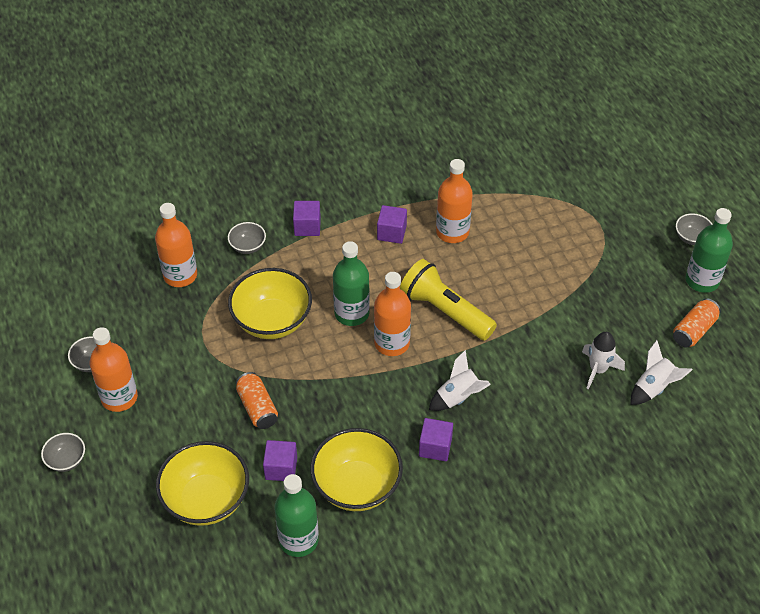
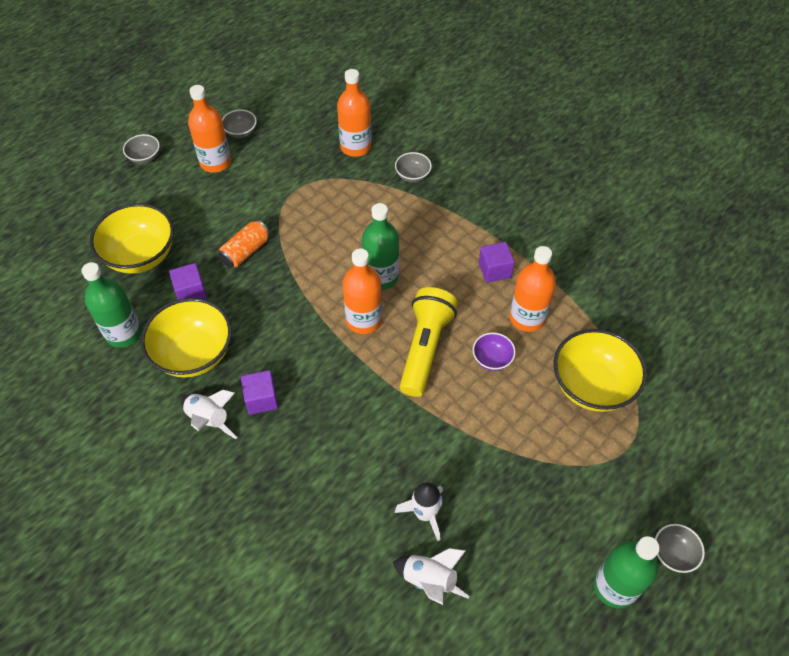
camera: 65 degrees right, 5 degrees up
(272, 321) = (341, 225): yellow bowl -> yellow bowl (592, 386)
(307, 226) = (461, 206): purple cube -> none
(458, 397) = (327, 397): white rocket -> white rocket (209, 419)
(480, 271) = (492, 359): none -> purple bowl
(694, 330) = (534, 600): orange can -> none

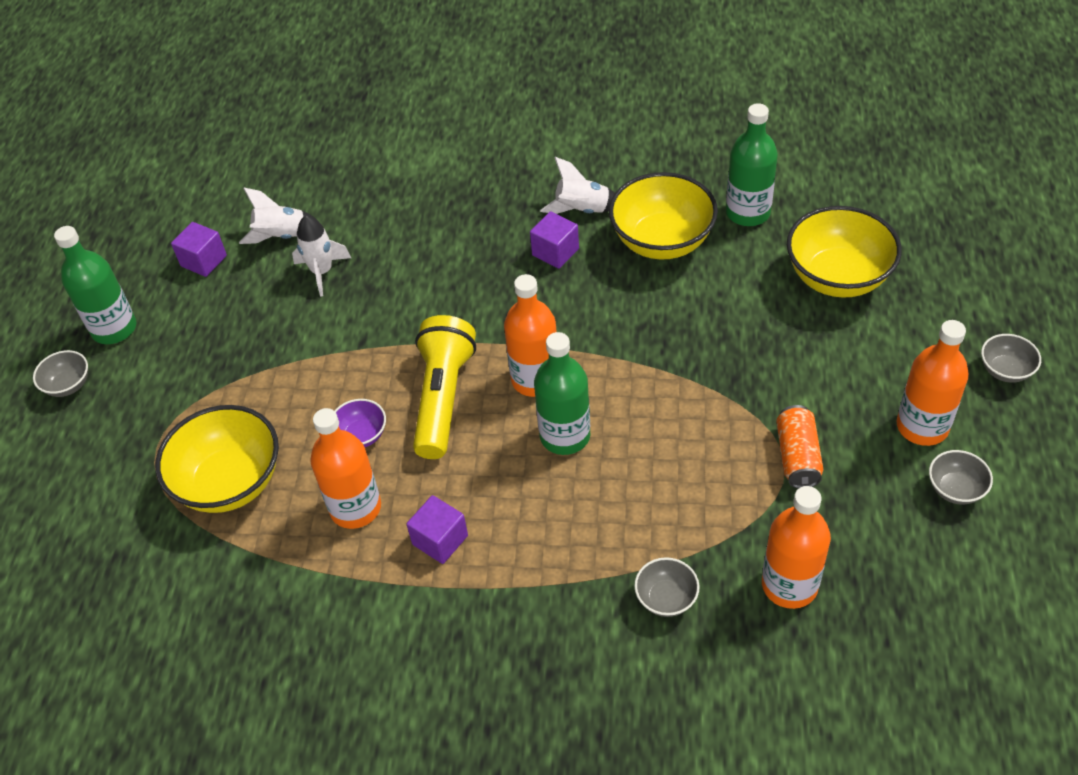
camera: 145 degrees right, 5 degrees down
(191, 292) = (739, 283): purple cube -> purple cube (204, 261)
(245, 251) = (742, 356): orange can -> orange can (797, 456)
(425, 348) = (443, 398): yellow flashlight -> yellow flashlight turned 150 degrees counterclockwise

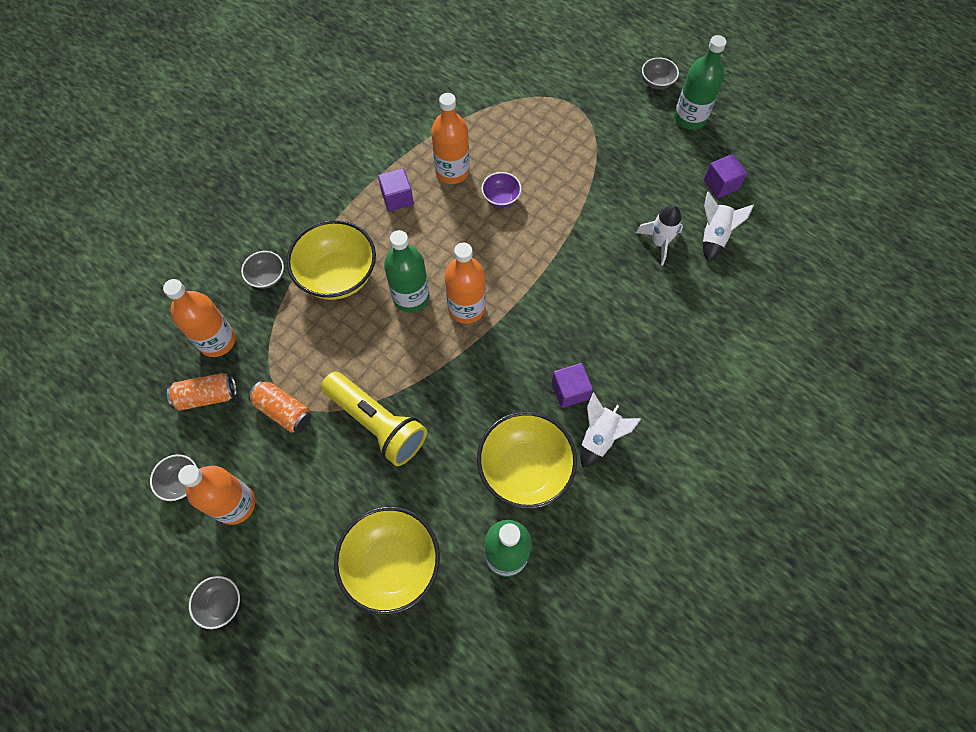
camera: 120 degrees right, 15 degrees up
(230, 482) = (519, 126): yellow bowl -> yellow bowl (338, 276)
(443, 398) = (494, 252): yellow flashlight -> yellow flashlight (377, 424)
(856, 540) = (207, 396): none -> orange can

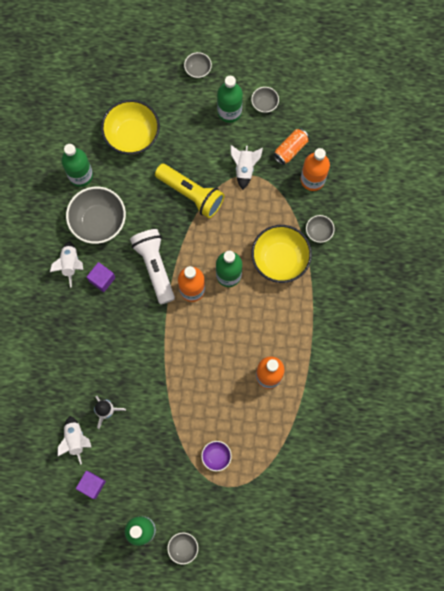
camera: 145 degrees right, 10 degrees up
(235, 504) = (229, 112): orange bottle -> green bottle
(284, 411) = (244, 168): orange can -> white rocket
(377, 424) = (191, 194): yellow flashlight -> yellow flashlight turned 150 degrees counterclockwise
(397, 198) = (287, 333): purple cube -> none
(492, 363) = (155, 266): none -> white flashlight
(501, 198) = (224, 377): purple bowl -> purple bowl (216, 456)
(525, 469) = (99, 222): yellow bowl -> grey bowl

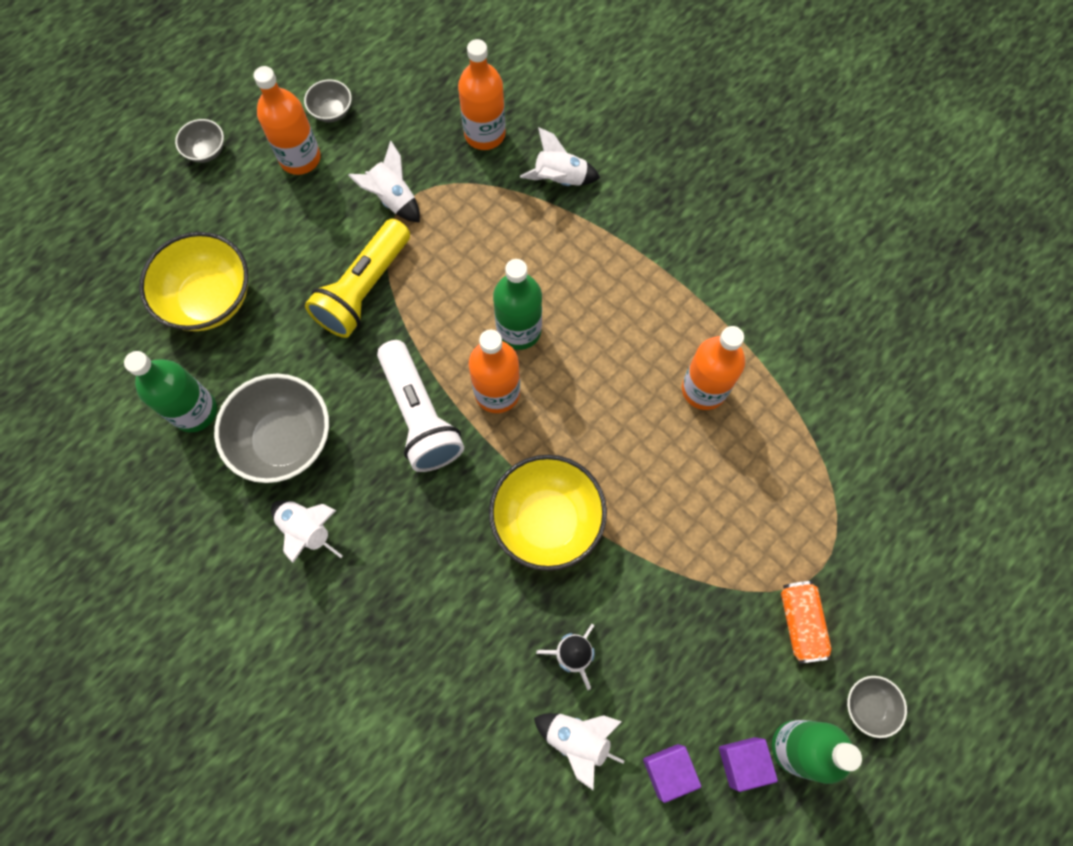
camera: 50 degrees left, 5 degrees down
(102, 279) = (371, 503): purple cube -> purple cube (742, 762)
(155, 266) = (420, 416): white flashlight -> white flashlight turned 135 degrees counterclockwise
(191, 194) = (364, 289): yellow flashlight -> yellow flashlight turned 135 degrees clockwise
(216, 456) = (765, 549): purple bowl -> none
(229, 112) = (300, 158): green bottle -> orange bottle
(280, 260) = (555, 252): yellow bowl -> yellow bowl (547, 521)
(290, 149) = (421, 128): orange can -> orange can (800, 623)
(319, 232) = (560, 179): grey bowl -> white rocket

